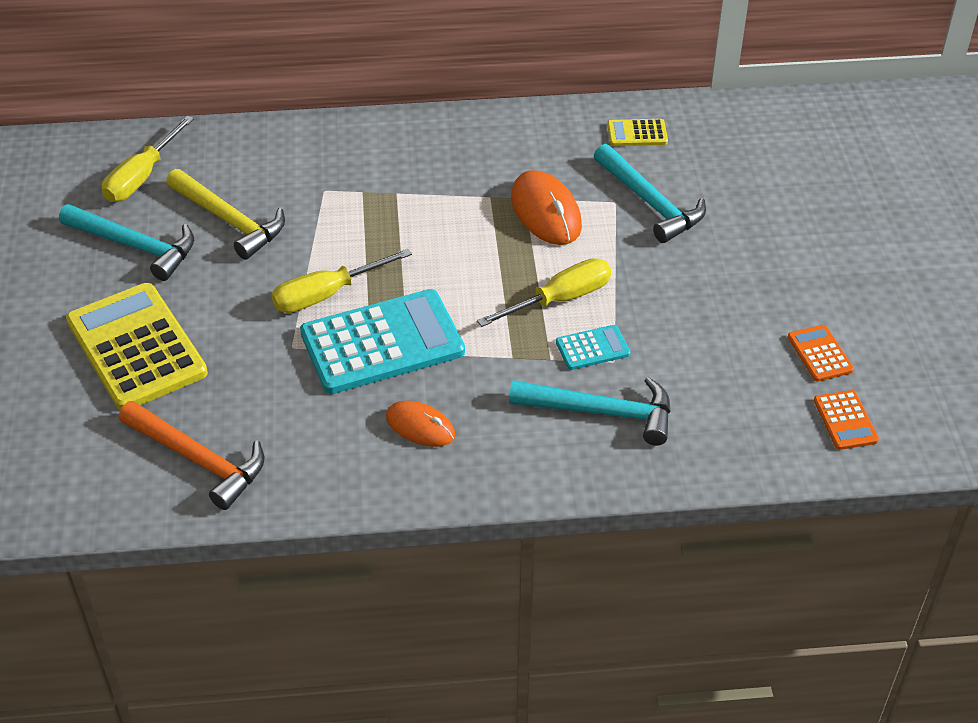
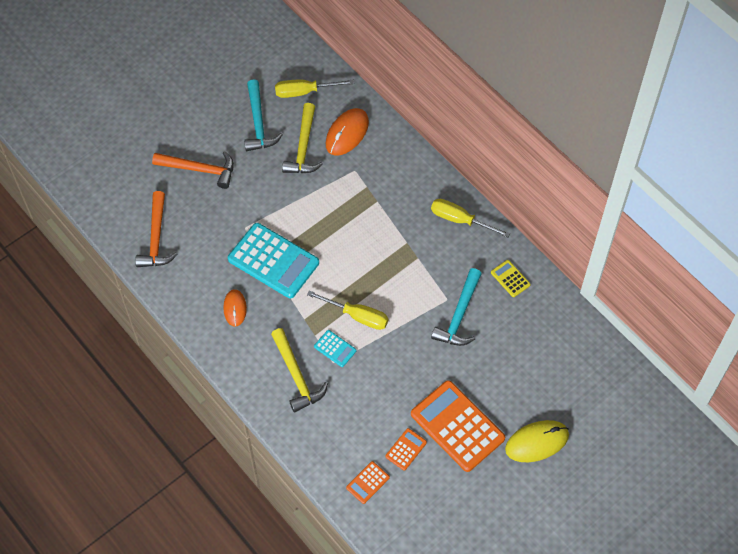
camera: 55 degrees right, 15 degrees up
(136, 347) = (200, 169): yellow calculator -> orange hammer
(326, 295) = (286, 219): yellow screwdriver -> yellow screwdriver (460, 220)
(546, 212) = (415, 273): orange mouse -> orange mouse (347, 133)
(602, 412) = (297, 376): turquoise hammer -> yellow hammer
(821, 285) = (457, 426): none -> orange calculator
(902, 225) = (536, 442): none -> yellow mouse

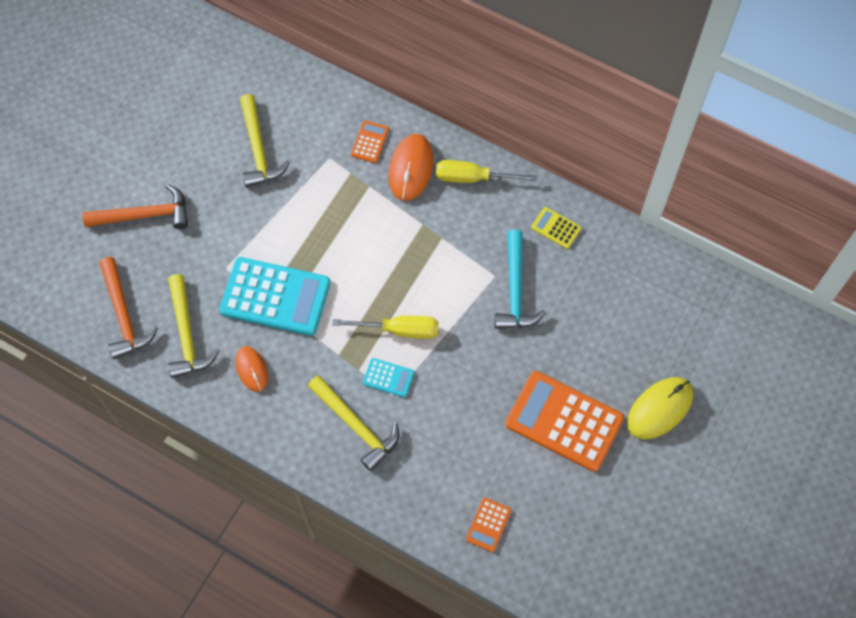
camera: 20 degrees left, 5 degrees up
(197, 267) = (187, 334): none -> yellow hammer
(258, 123) = (194, 137): turquoise hammer -> none
(304, 92) = (234, 83): yellow screwdriver -> none
(347, 133) = (303, 117): orange mouse -> orange mouse (411, 168)
(406, 449) = (516, 469): orange calculator -> orange calculator (370, 142)

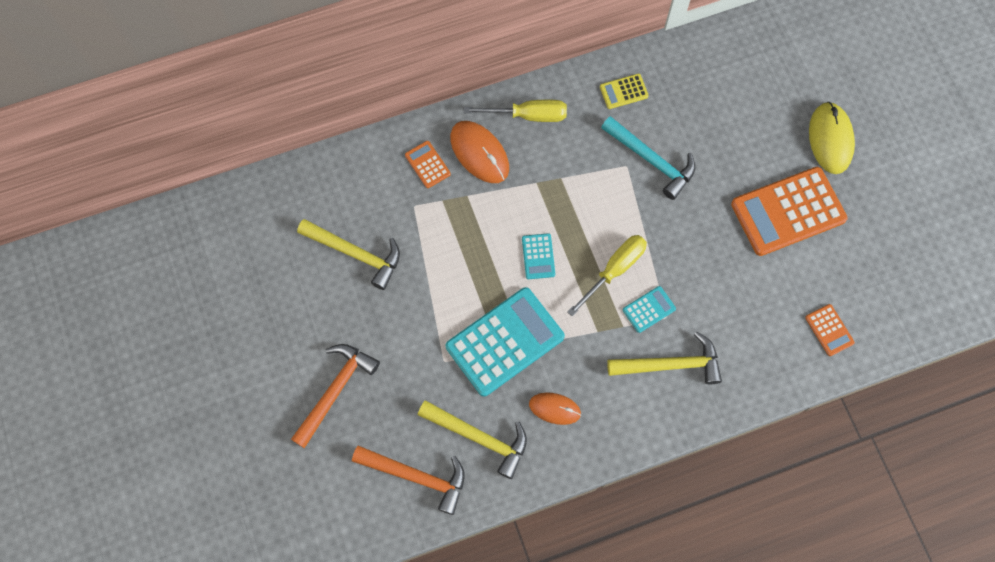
camera: 50 degrees left, 5 degrees up
(363, 269) = (538, 256): none -> turquoise calculator
(472, 178) = (528, 115): yellow screwdriver -> yellow screwdriver turned 135 degrees counterclockwise

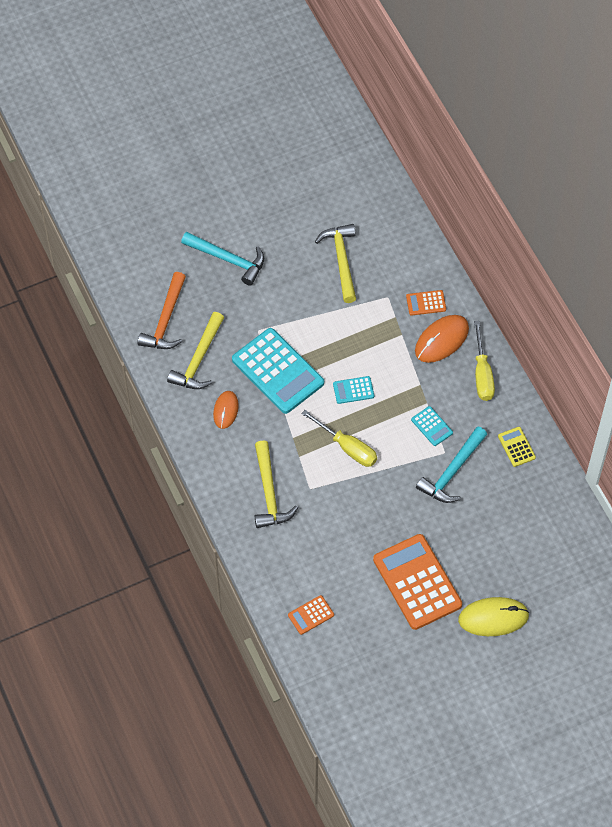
camera: 85 degrees right, 10 degrees down
(335, 390) = (228, 259): orange hammer -> turquoise hammer
(356, 254) = (341, 260): yellow hammer -> yellow hammer turned 150 degrees clockwise
(427, 164) = (426, 303): orange calculator -> orange calculator turned 150 degrees counterclockwise
(649, 309) = (315, 475): turquoise calculator -> turquoise calculator (432, 426)

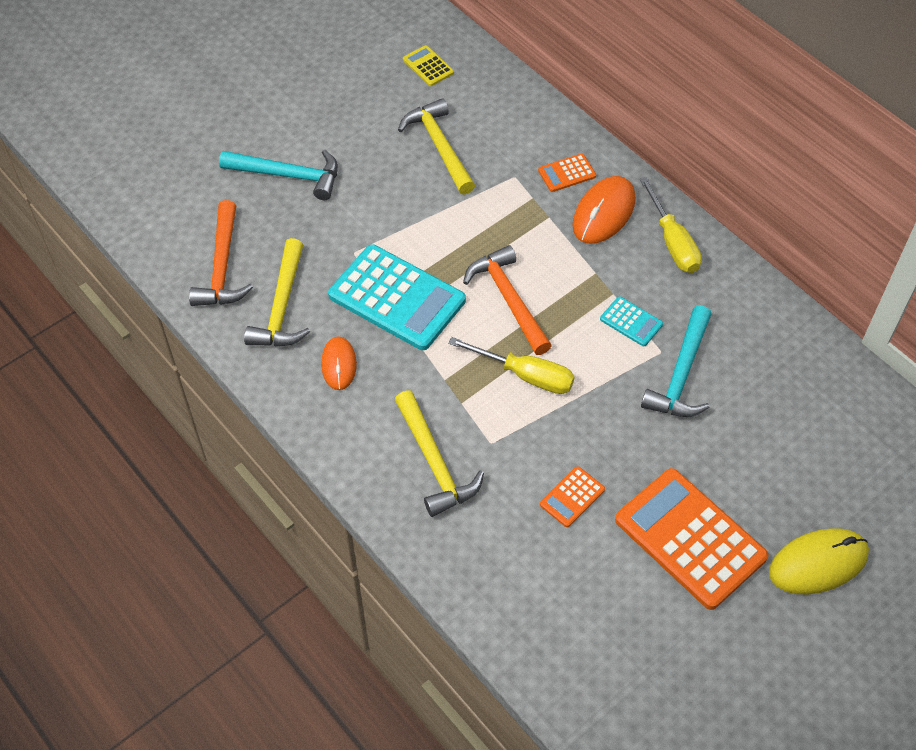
camera: 15 degrees left, 5 degrees down
(311, 615) = (552, 627): orange calculator -> orange calculator (572, 497)
(353, 390) = (508, 299): turquoise calculator -> orange hammer
(516, 447) = (754, 322): yellow calculator -> yellow calculator (428, 66)

